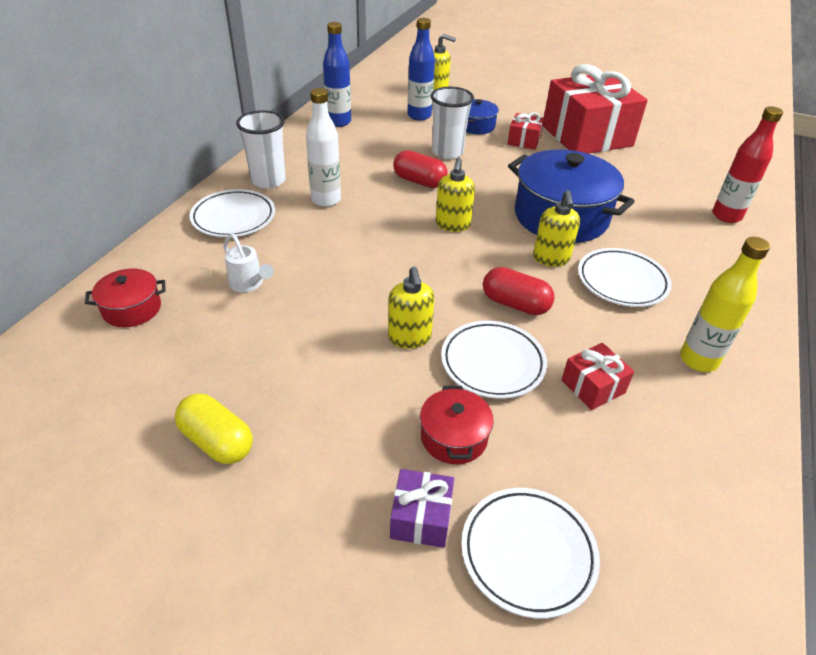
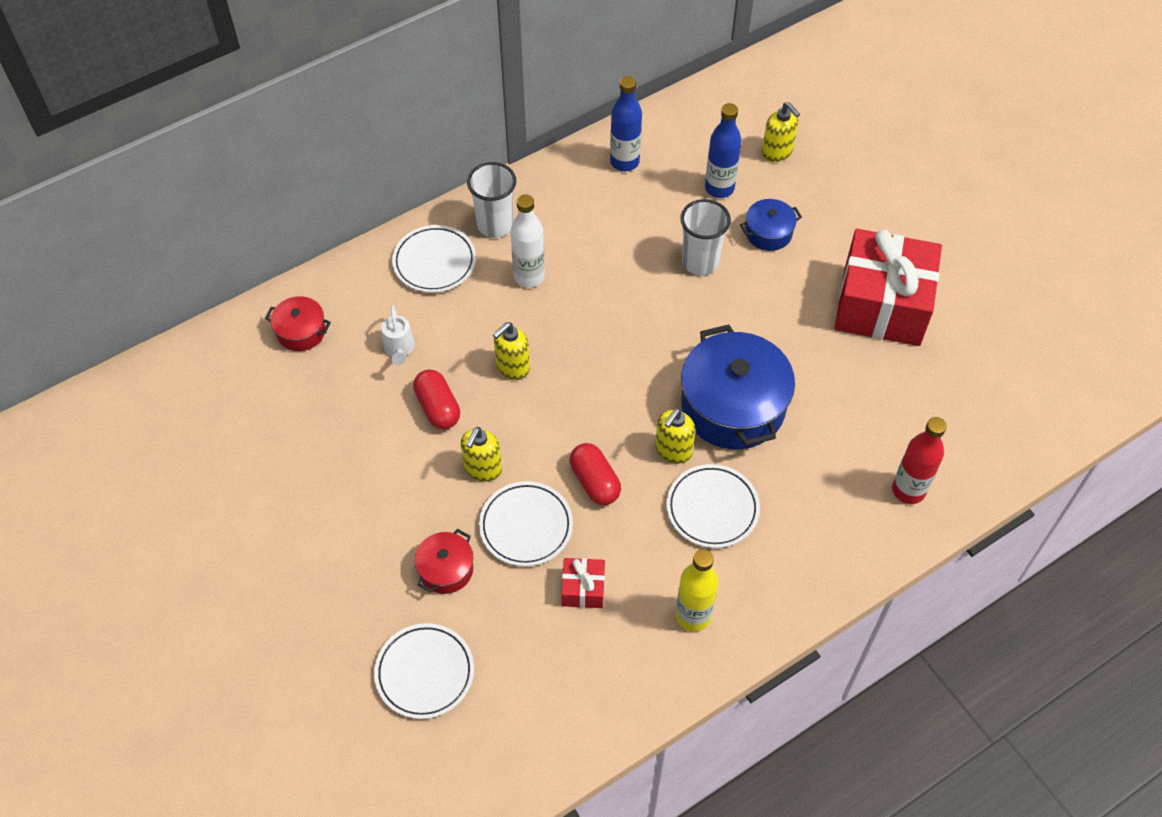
camera: 35 degrees right, 15 degrees up
(217, 441) = (293, 484): yellow capsule -> none
(419, 181) = (636, 292): red capsule -> red capsule (438, 407)
(421, 518) = (379, 612): purple gift -> none
(452, 225) = (619, 365): yellow soap dispenser -> yellow soap dispenser (512, 367)
(524, 140) = (800, 280): red gift -> none

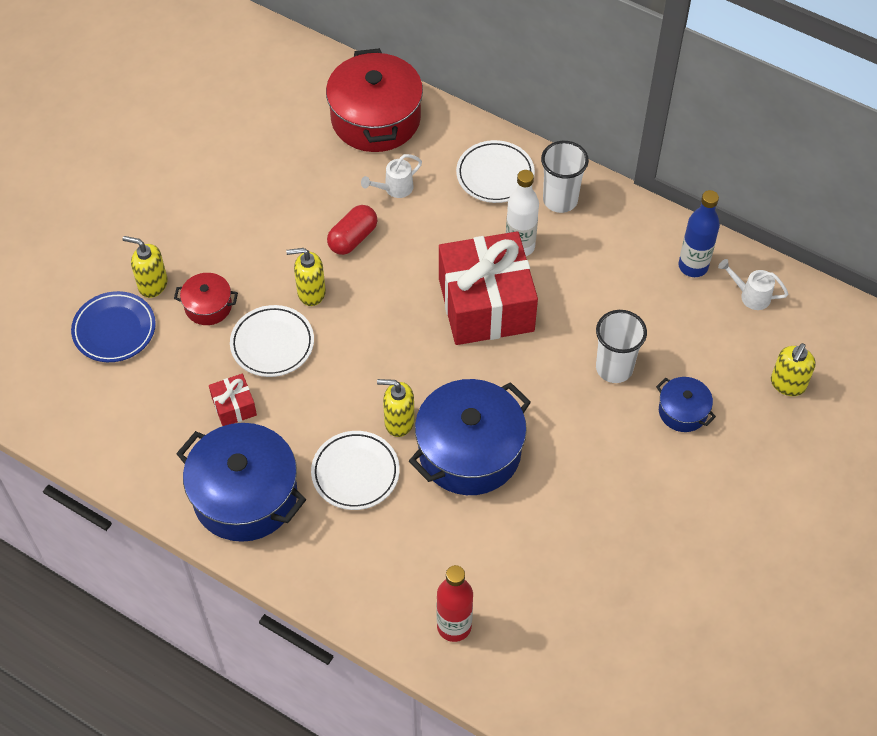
camera: 65 degrees right, 0 degrees up
(301, 331) = (375, 119): red pot -> red pot, size x2.05
(425, 673) = (114, 330): white plate -> blue plate
(512, 367) = (420, 272): yellow soap dispenser -> yellow soap dispenser (152, 284)
(595, 482) = (338, 376): red capsule -> none
(677, 137) = (750, 295): none -> white watering can
(693, 616) = (245, 495): yellow bottle -> blue pot
(719, 188) = (711, 352): blue bottle -> none
(882, 305) = (655, 537): red gift -> red gift (486, 304)

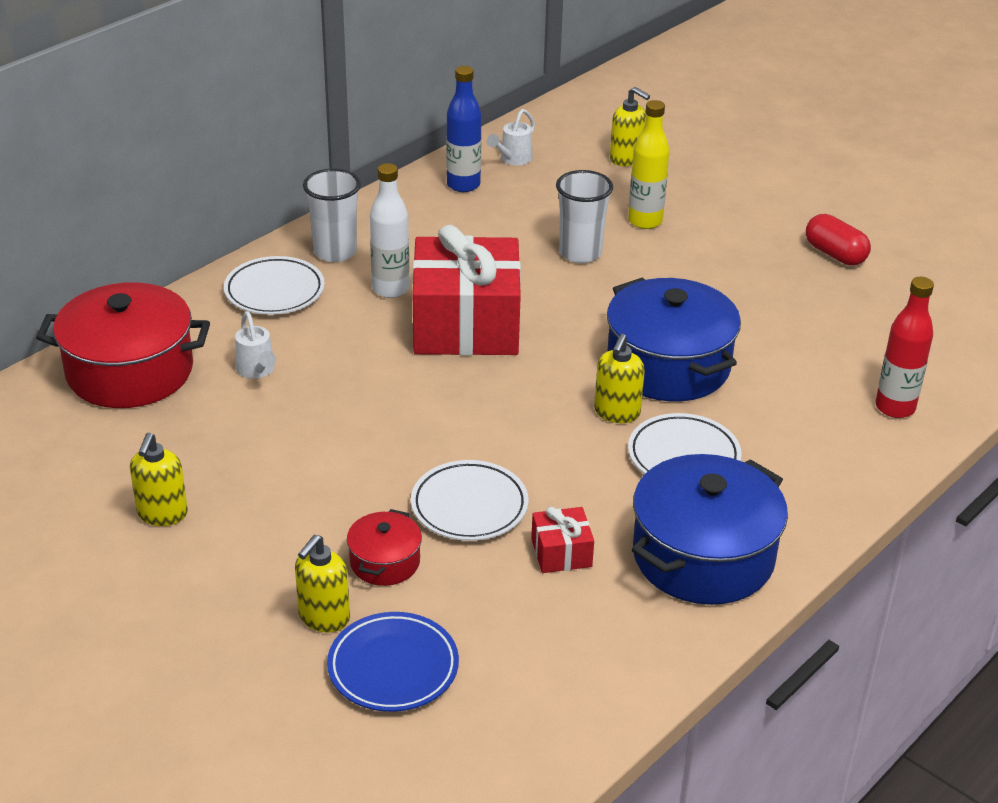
camera: 80 degrees left, 20 degrees down
(311, 292) = (397, 462): yellow soap dispenser -> yellow soap dispenser (162, 514)
(353, 238) = (322, 415): red capsule -> red capsule (835, 254)
(683, 411) = (645, 221): blue pot -> yellow bottle

